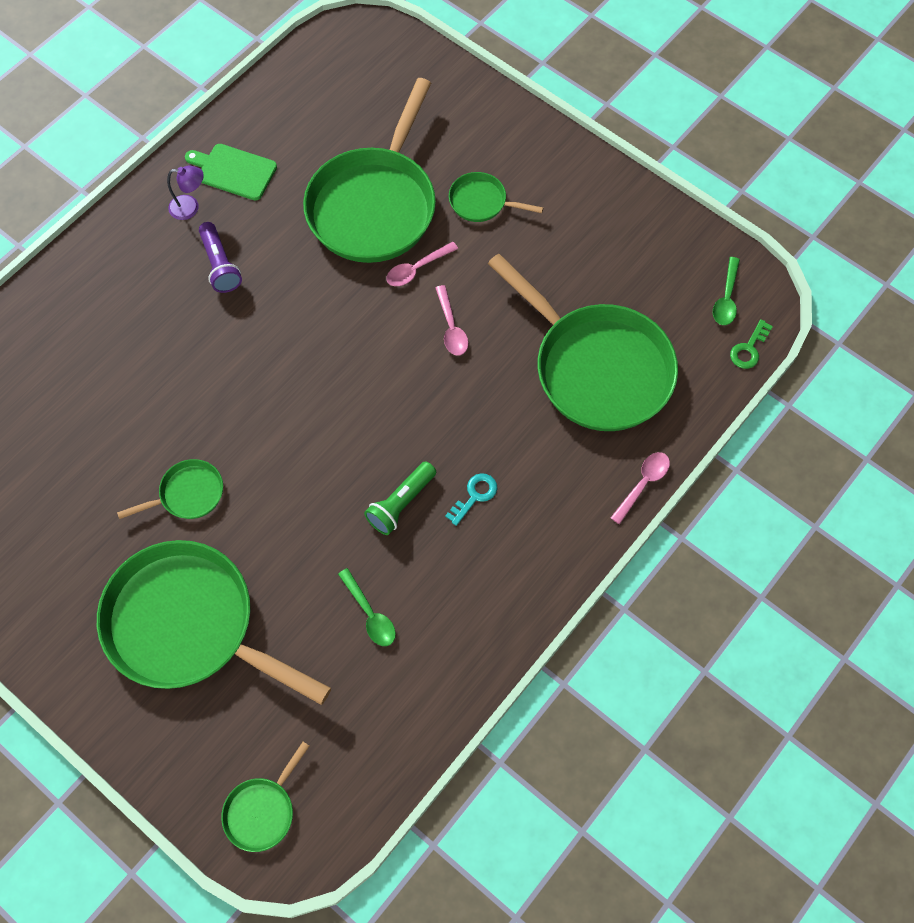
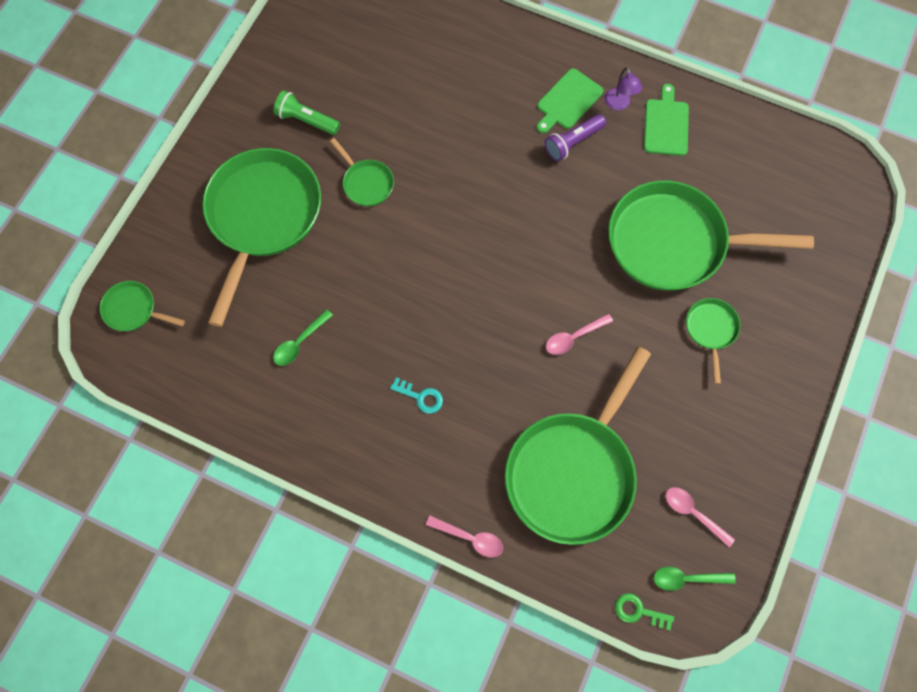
camera: 75 degrees right, 5 degrees up
(165, 255) = (568, 101): none -> green cutting board
(401, 504) = (398, 340): green flashlight -> green flashlight (306, 120)
(417, 269) = (622, 294): pink spoon -> pink spoon (693, 513)

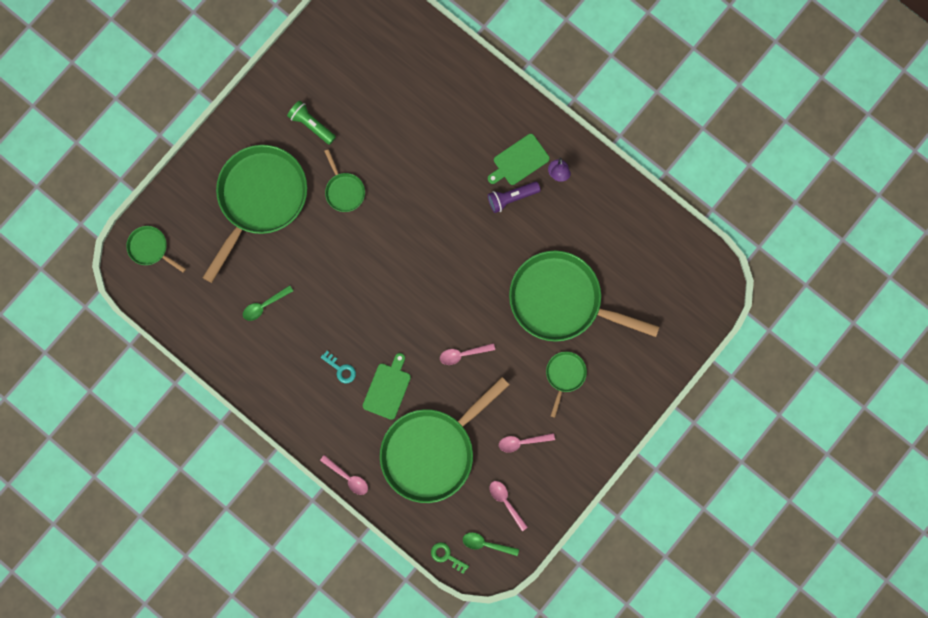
camera: 15 degrees right, 10 degrees up
(666, 125) = (589, 201): green cutting board -> green cutting board (387, 389)
(687, 428) = (522, 442): none -> pink spoon

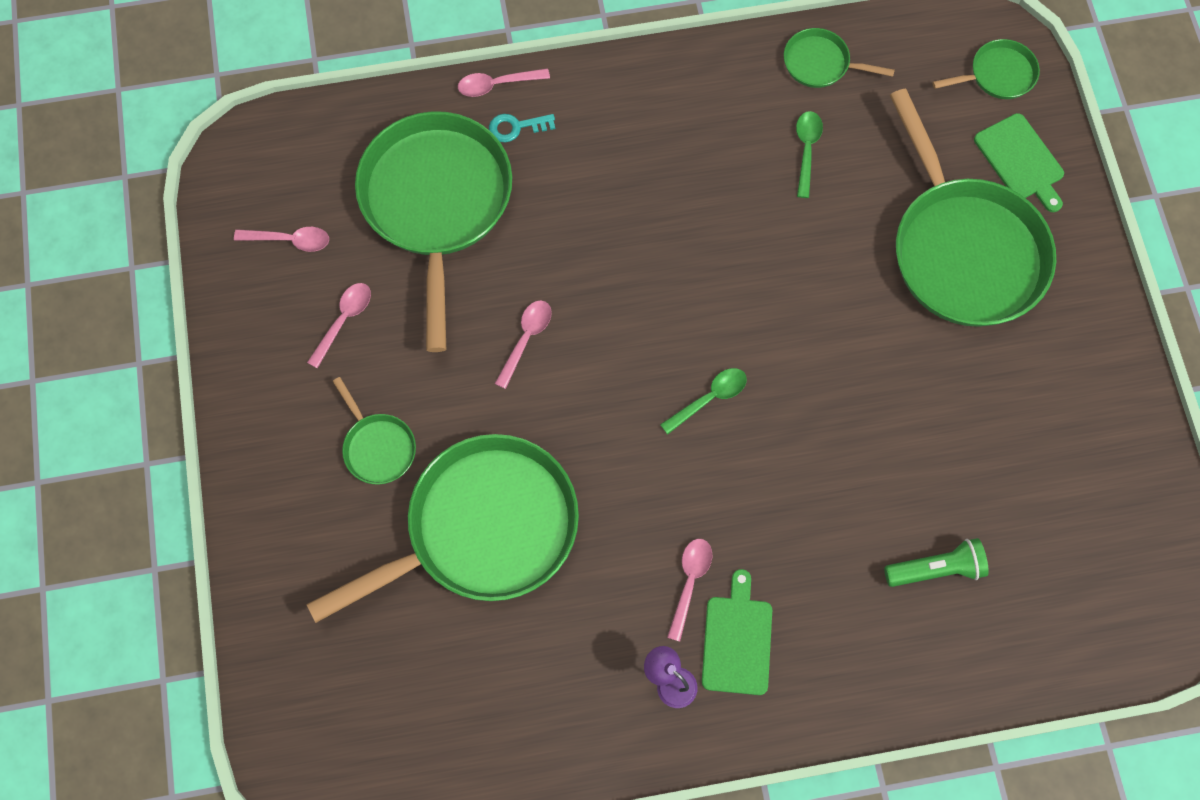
camera: 130 degrees right, 10 degrees down
(311, 125) = (1022, 393): green flashlight -> green flashlight (936, 568)
(341, 369) = (641, 177): turquoise key -> turquoise key (516, 127)
(344, 190) = (888, 363): green pan -> green pan (820, 63)
(387, 389) = (565, 212): green cutting board -> green cutting board (1020, 160)
(446, 556) = (295, 121): green key -> none
(486, 544) = (263, 177): green spoon -> green spoon (709, 398)
(511, 198) = (689, 583): purple flashlight -> pink spoon

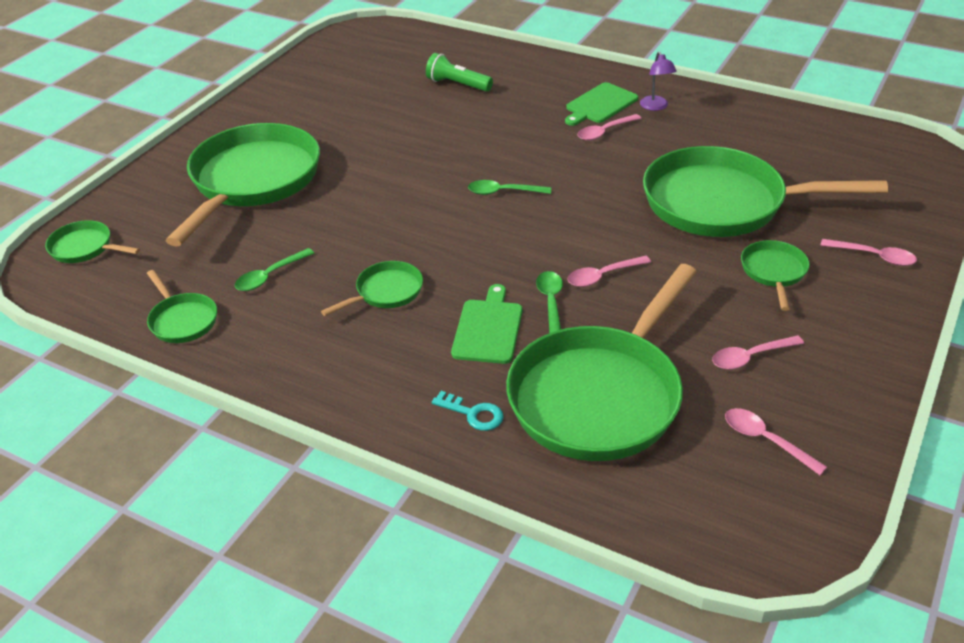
camera: 140 degrees left, 30 degrees down
(497, 84) = (455, 458): pink spoon -> pink spoon (873, 256)
(546, 276) = (551, 303): none -> green spoon
(692, 197) = (385, 292): none -> green pan
(1020, 160) = (150, 201): green cutting board -> green cutting board (488, 328)

